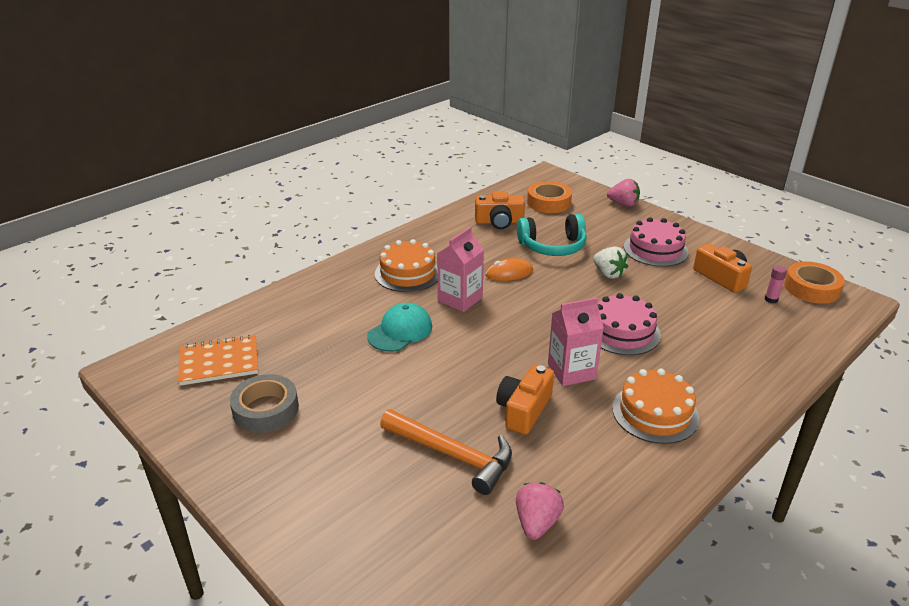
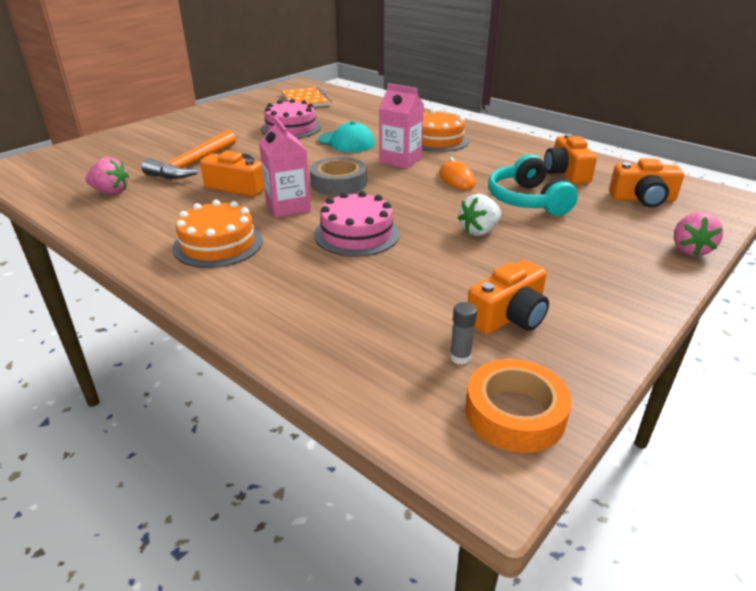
camera: 85 degrees right, 0 degrees up
(266, 410) = (255, 114): grey tape -> grey tape (338, 183)
(549, 202) = (643, 199): orange tape -> orange camera
(655, 249) = (563, 267): pink cake -> pink cake (291, 128)
(771, 299) = (460, 357): pink glue stick -> grey glue stick

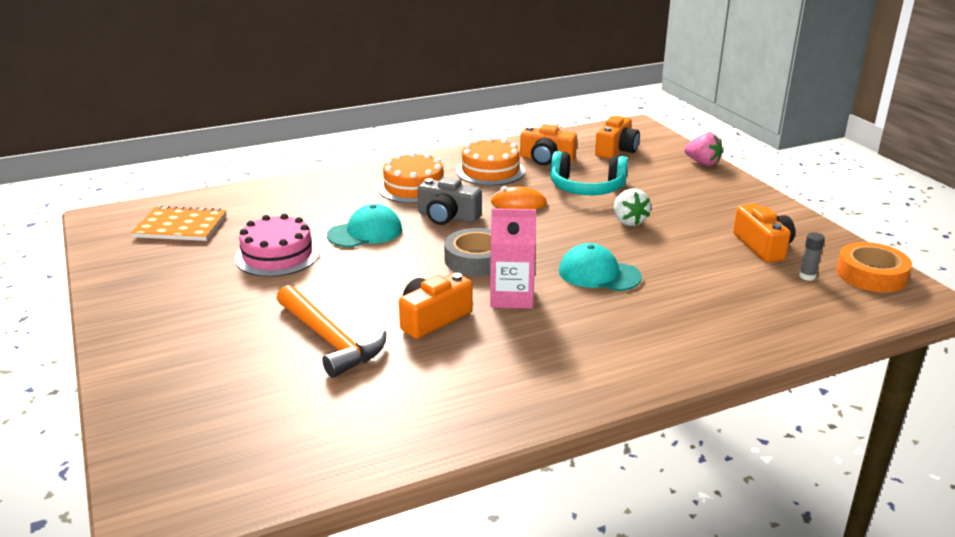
camera: 65 degrees left, 5 degrees down
(111, 192) = (363, 412): pink strawberry -> none
(218, 244) = (572, 350): orange cake -> orange cake (490, 171)
(356, 234) = (599, 274): pink cake -> turquoise cap
(400, 160) = (448, 217): pink carton -> grey camera

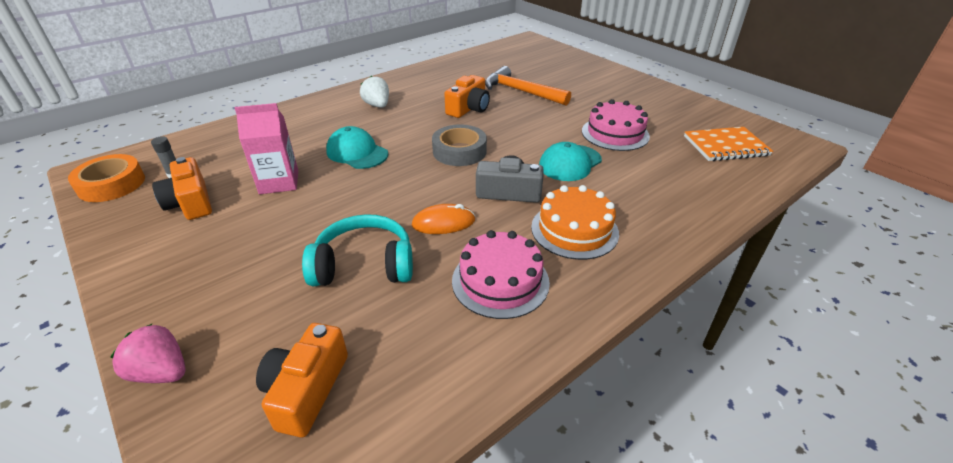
camera: 165 degrees right, 10 degrees up
(490, 171) = (500, 281): orange cake -> pink cake
(511, 297) = (422, 127): pink carton -> pink carton (279, 182)
(546, 159) = (427, 330): orange camera -> none
(599, 274) = (357, 153): turquoise cap -> turquoise cap turned 150 degrees counterclockwise
(628, 221) = (320, 215): white strawberry -> white strawberry (377, 105)

